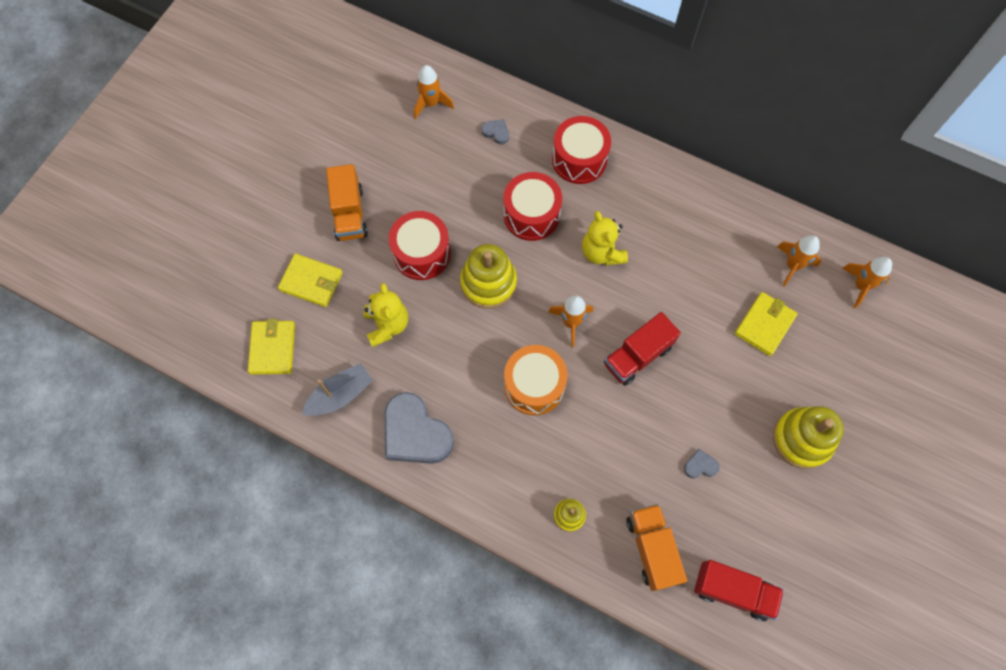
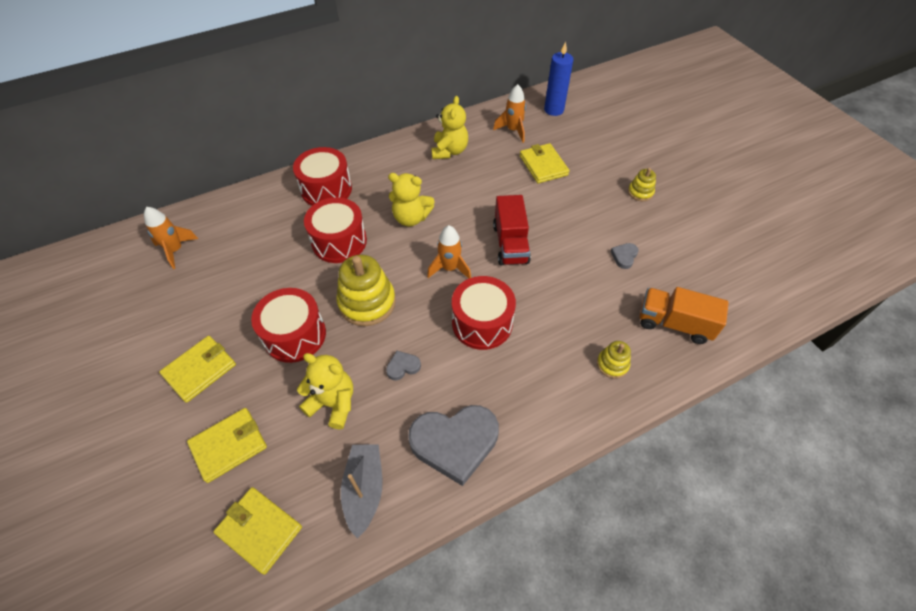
camera: 55 degrees left, 15 degrees down
(349, 213) = (200, 370): orange truck -> yellow wallet
(496, 132) = (250, 224): grey heart -> grey heart (403, 367)
(534, 385) = (482, 323): orange drum -> red drum
(712, 227) = (449, 151): none -> yellow teddy bear
(733, 591) = (735, 293): red truck -> none
(802, 439) = (640, 192): yellow stacking toy -> yellow stacking toy, size x0.51
(860, 286) = (554, 110): orange rocket -> blue candle

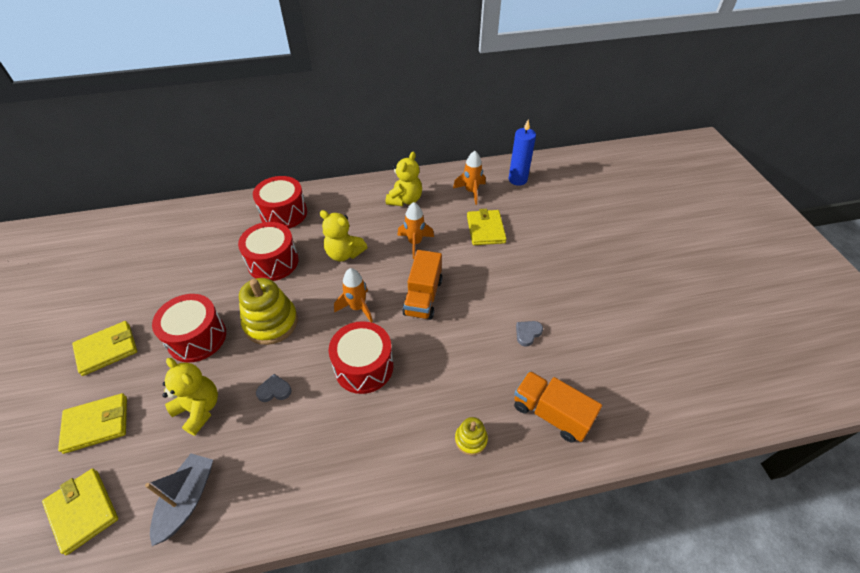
camera: 15 degrees right, 5 degrees down
(175, 250) = (139, 241): orange rocket -> orange rocket (415, 243)
(455, 443) = (287, 477): grey heart -> none
(510, 244) = (423, 297): red truck -> orange truck
(640, 192) = (570, 274): yellow stacking toy -> none

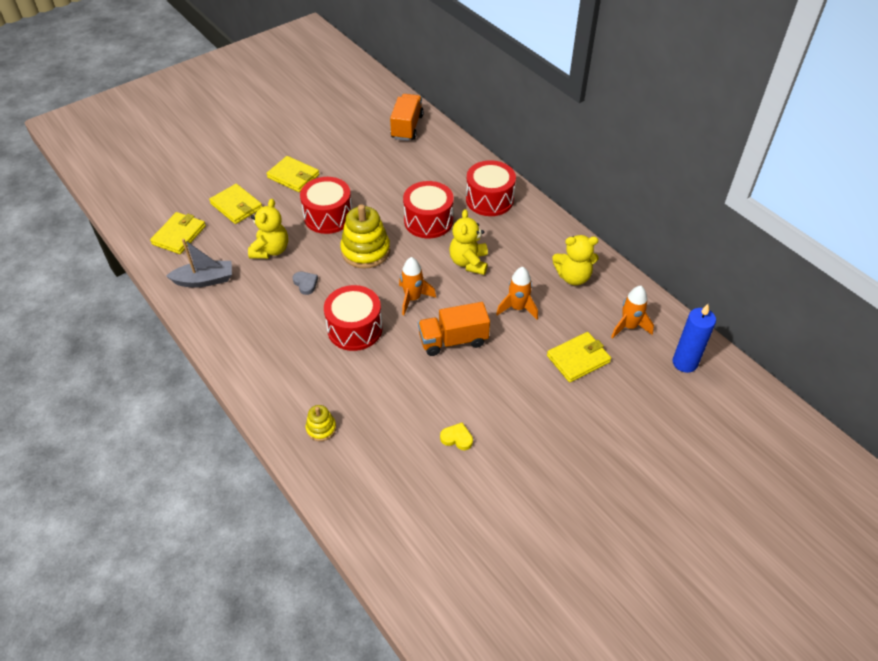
camera: 65 degrees right, 0 degrees up
(527, 333) = (457, 438): grey heart -> yellow heart
(551, 413) = (374, 482): orange truck -> orange truck (407, 127)

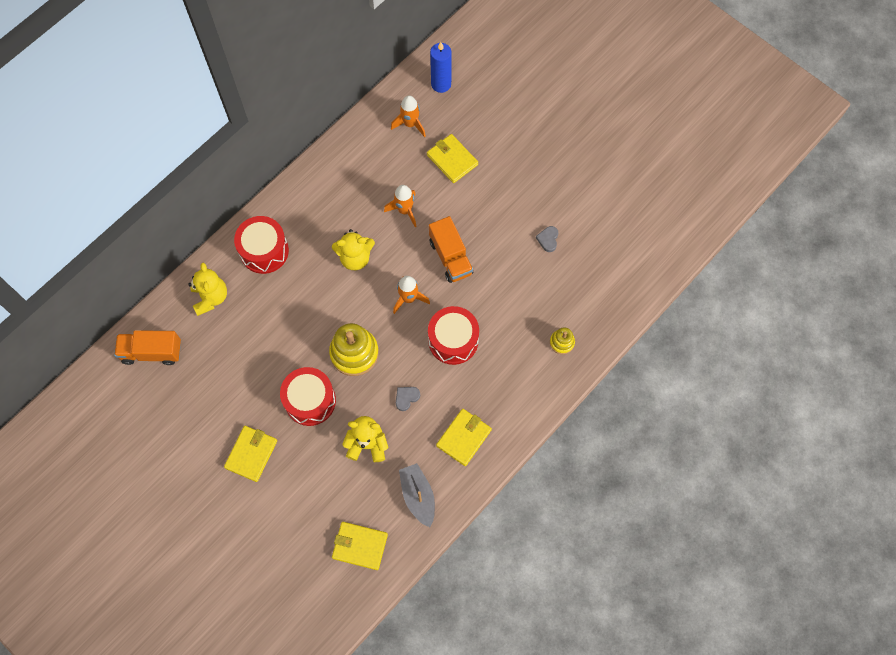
camera: 100 degrees left, 20 degrees up
(236, 206) = (307, 500): yellow wallet -> yellow wallet (463, 437)
(428, 221) = (303, 303): red drum -> none
(457, 438) = (548, 239): yellow heart -> grey heart
(573, 277) = (359, 169): yellow teddy bear -> yellow teddy bear (211, 297)

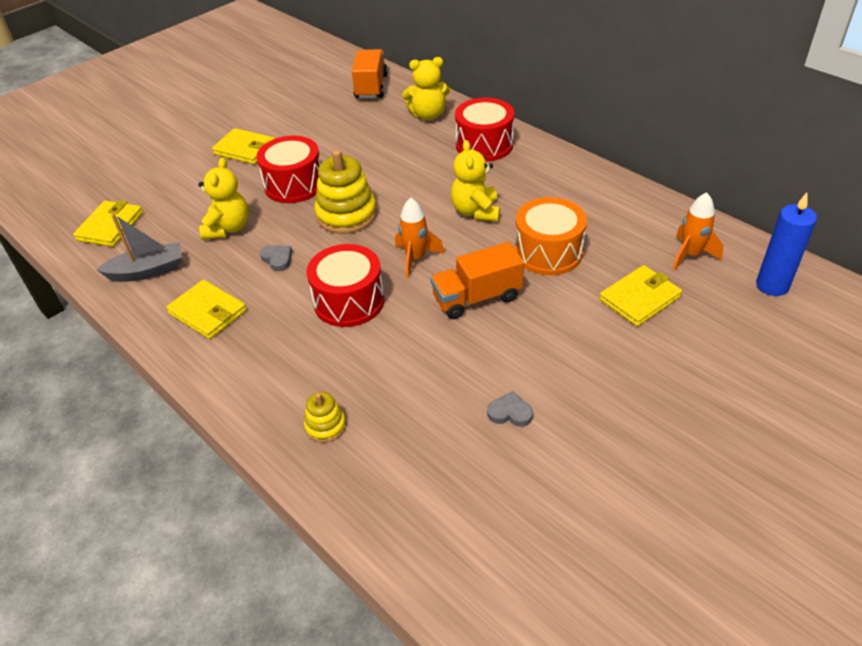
camera: 95 degrees right, 25 degrees down
(404, 210) = (548, 252): orange rocket -> orange drum

